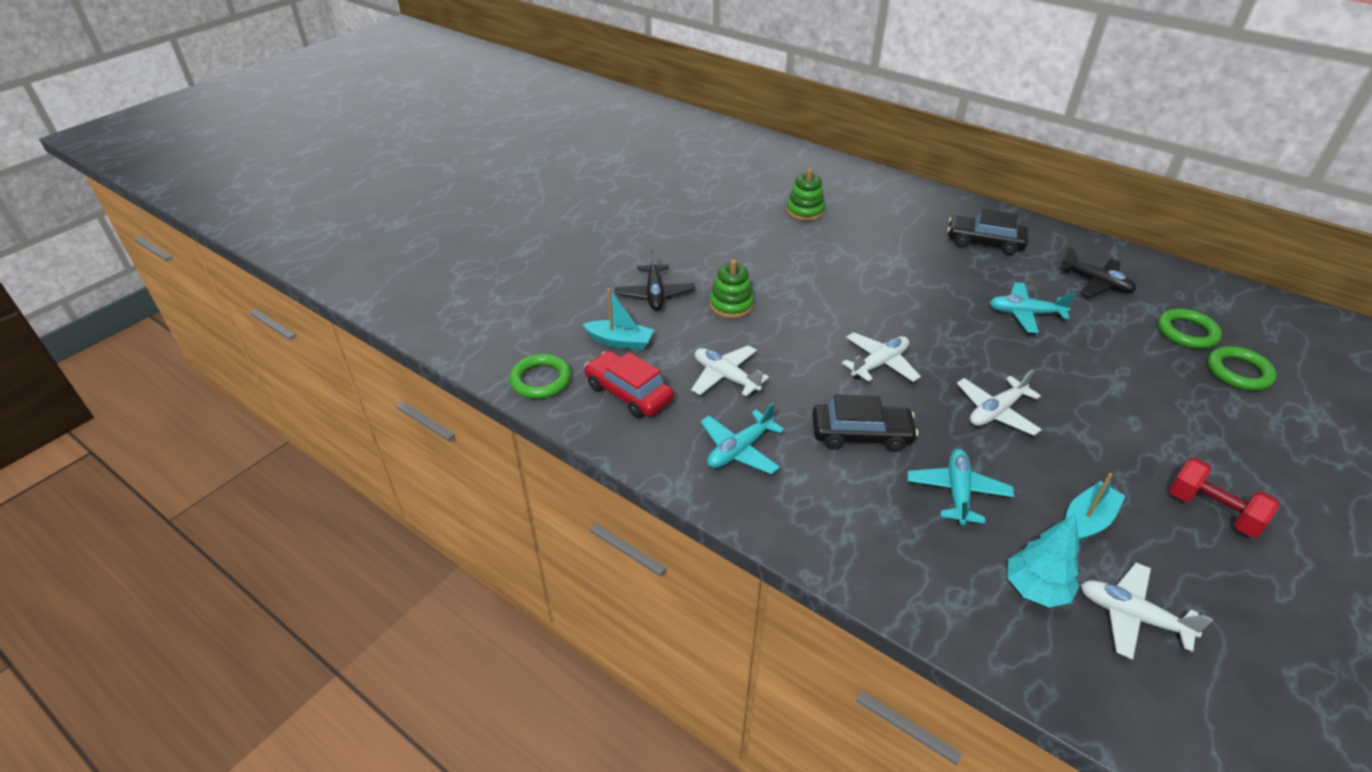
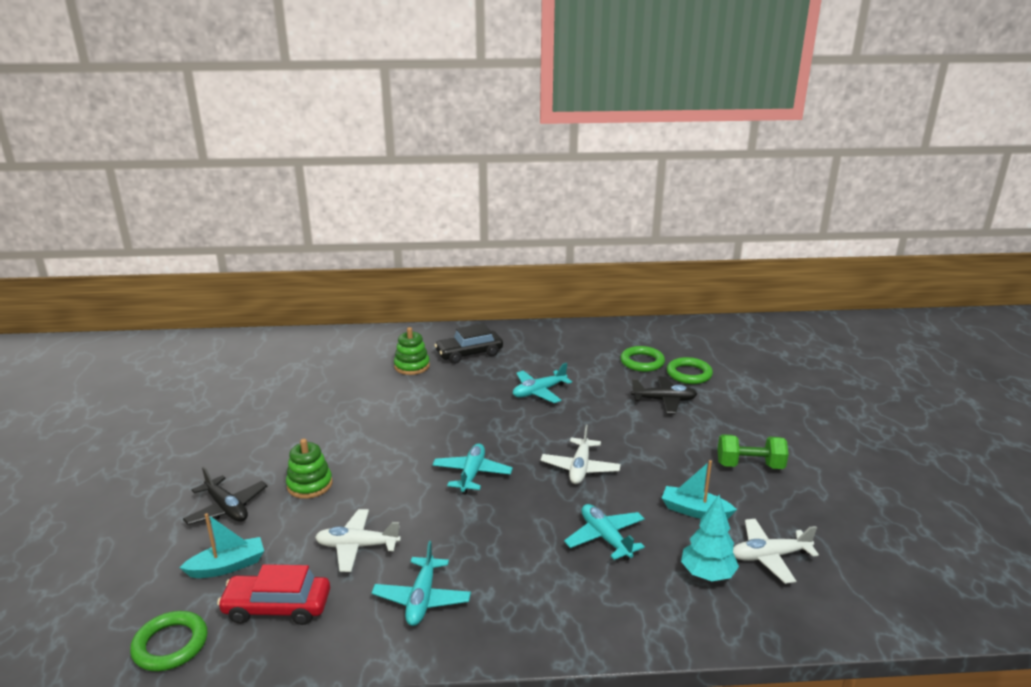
camera: 40 degrees left, 15 degrees down
(805, 211) = (309, 382): green stacking toy -> green stacking toy (412, 366)
(861, 435) = (505, 534): black car -> none
(879, 364) = (472, 474): white plane -> turquoise plane
(1087, 521) = (695, 511): turquoise boat -> turquoise boat turned 75 degrees counterclockwise
(1096, 283) = (564, 352): black plane -> black plane (664, 400)
(1212, 511) = (749, 465): red dumbbell -> green dumbbell

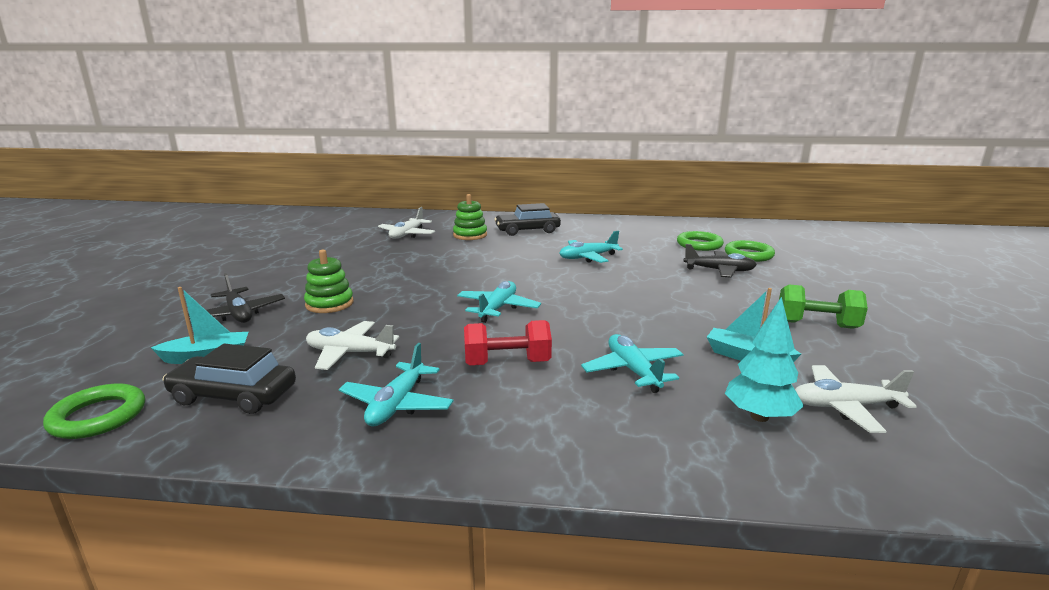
camera: 10 degrees right, 5 degrees down
(277, 607) = (234, 395): red car -> black car
(499, 542) = (507, 363): none -> red dumbbell
(580, 468) = (617, 312): white plane -> white plane (407, 235)

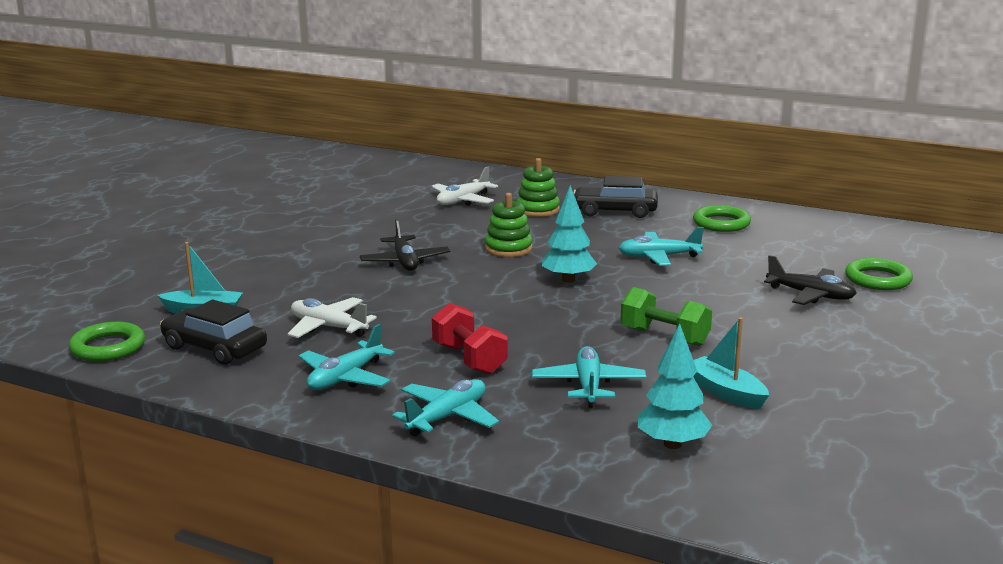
camera: 20 degrees right, 0 degrees up
(239, 314) = (244, 274): black plane -> black plane (405, 262)
(329, 304) = (334, 275): green stacking toy -> green stacking toy (508, 249)
(498, 308) = (502, 304): turquoise plane -> turquoise plane (447, 417)
(507, 363) = (469, 359): red dumbbell -> red dumbbell turned 45 degrees clockwise
(536, 282) = (568, 280): none -> turquoise tree
(699, 244) = (825, 257): green ring -> green ring (721, 223)
(817, 324) = (853, 373): green dumbbell -> green dumbbell (664, 337)
(845, 407) = (772, 452): white plane -> none

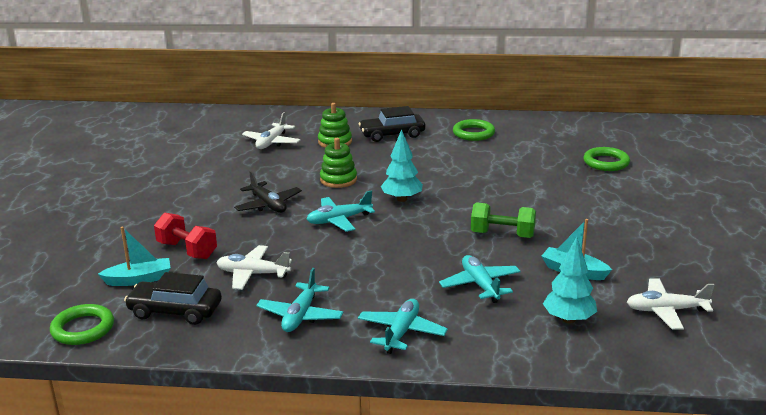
camera: 20 degrees left, 5 degrees up
(469, 359) = (380, 280): red dumbbell -> red dumbbell (187, 250)
(658, 257) = (451, 169): turquoise plane -> turquoise plane (339, 220)
(811, 295) = (573, 183): black plane -> none
(818, 460) = (666, 310): none -> white plane

